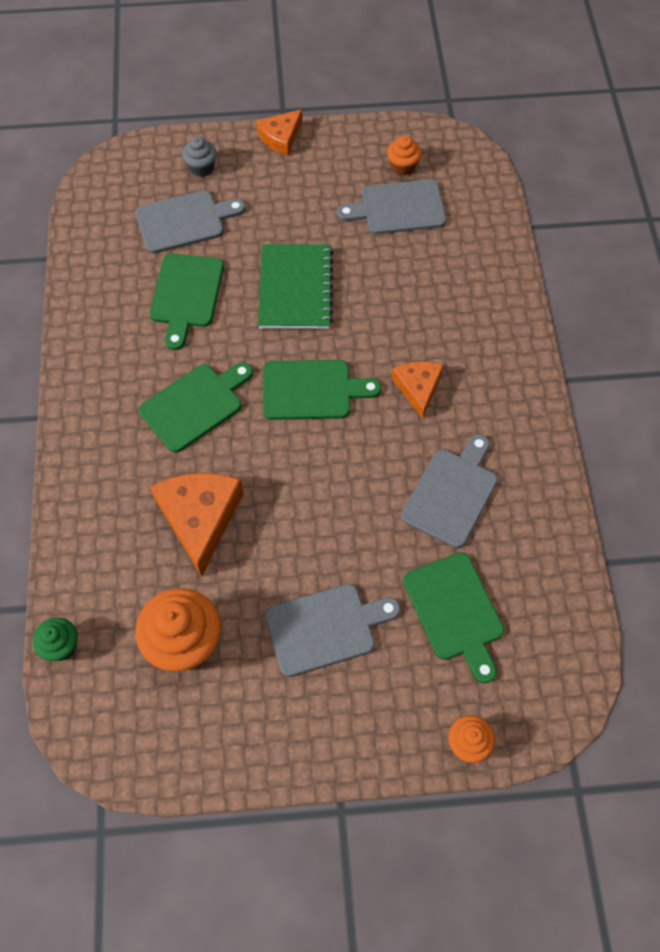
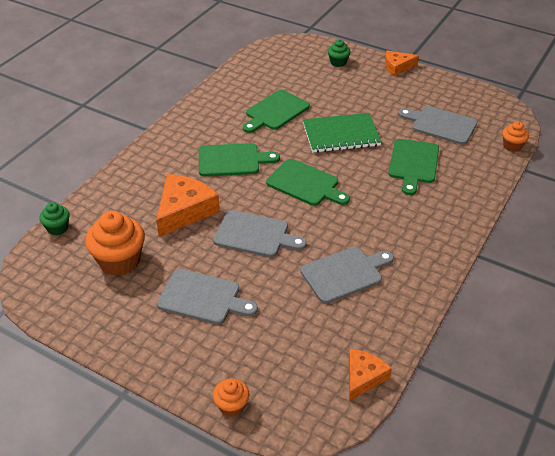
camera: 35 degrees right, 20 degrees down
(184, 221) = (306, 81): grey cutting board -> grey cutting board (255, 235)
(201, 167) = (338, 62): grey cupcake -> green cupcake
(295, 288) = (341, 135): green notebook -> green notebook turned 45 degrees clockwise
(402, 166) = (462, 107): orange cupcake -> orange cupcake (512, 146)
(418, 388) = (372, 212): orange cheese -> orange cheese (363, 377)
(455, 611) = (290, 333): green cutting board -> green cutting board (413, 163)

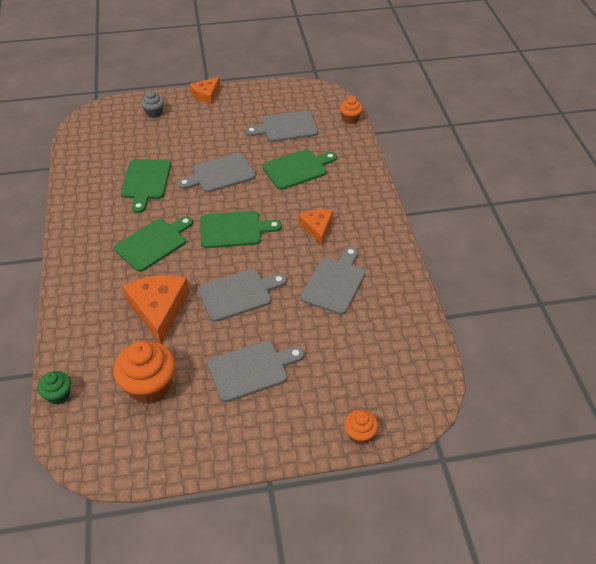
camera: 40 degrees left, 5 degrees up
(338, 62) = (154, 113): green cupcake -> grey cupcake
(341, 135) = (220, 174): green notebook -> grey cutting board
(363, 377) = (422, 349): orange cheese -> orange cheese (317, 228)
(413, 163) = (297, 169): green cutting board -> green cutting board turned 90 degrees counterclockwise

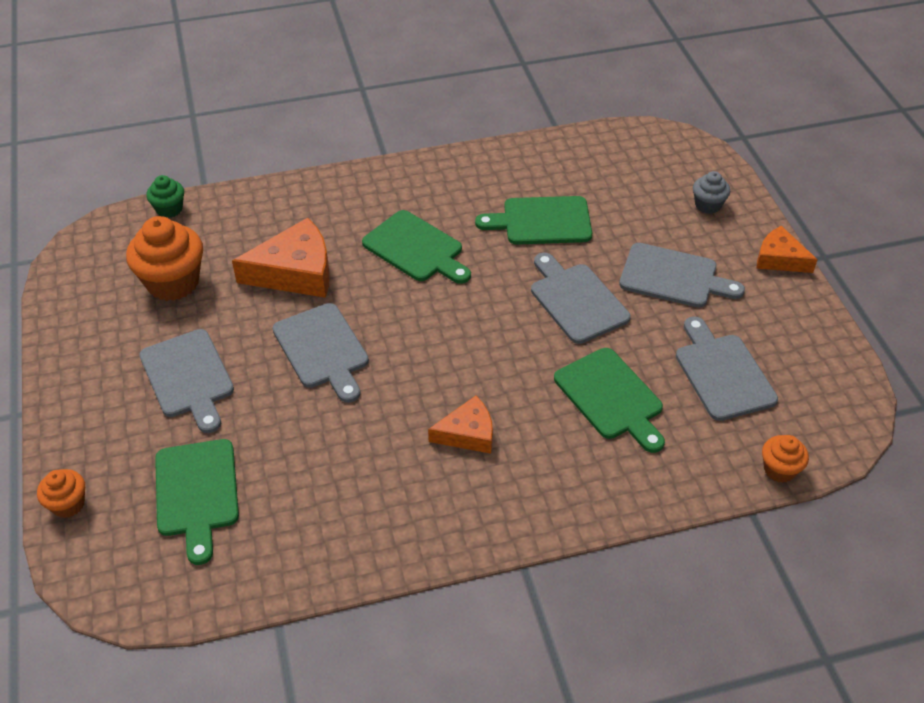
camera: 85 degrees right, 0 degrees up
(234, 229) = (452, 331): green cutting board -> green cutting board (197, 493)
(334, 282) = (347, 463): grey cutting board -> grey cutting board (673, 277)

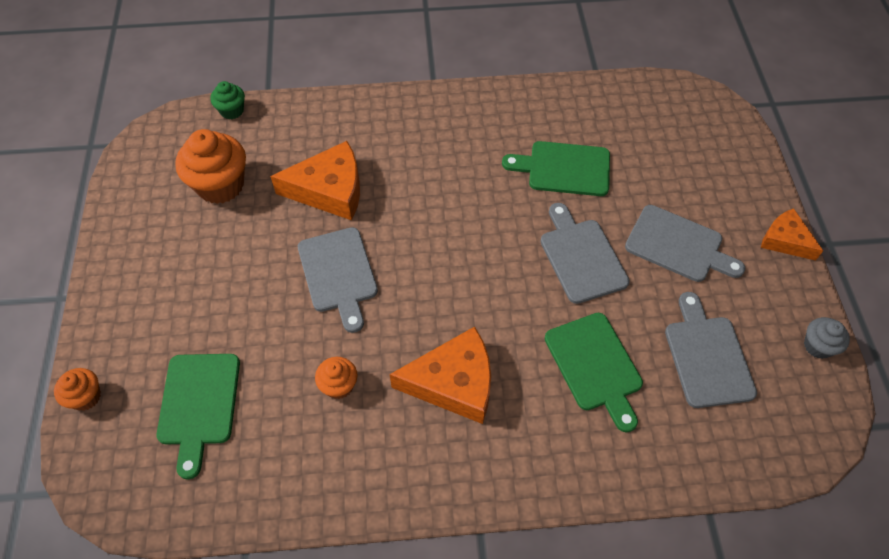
camera: 10 degrees right, 10 degrees up
(188, 377) = (215, 284): grey cutting board -> none
(416, 248) = (443, 181): green cutting board -> none
(468, 433) = (454, 383): orange cheese -> orange cheese, size x1.65
(708, 205) = (725, 173): grey cupcake -> grey cupcake (818, 346)
(779, 469) = (744, 471): orange cupcake -> orange cupcake (339, 385)

